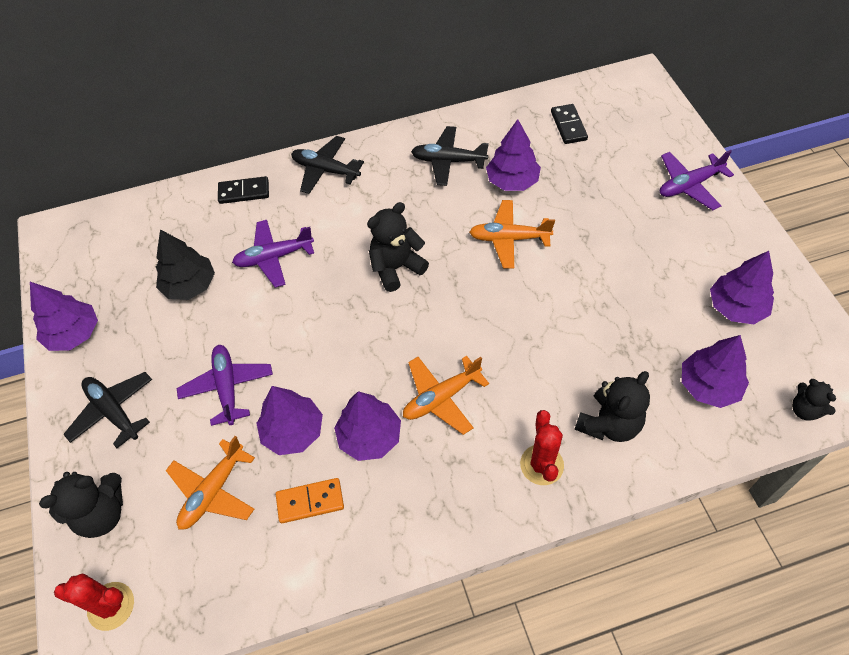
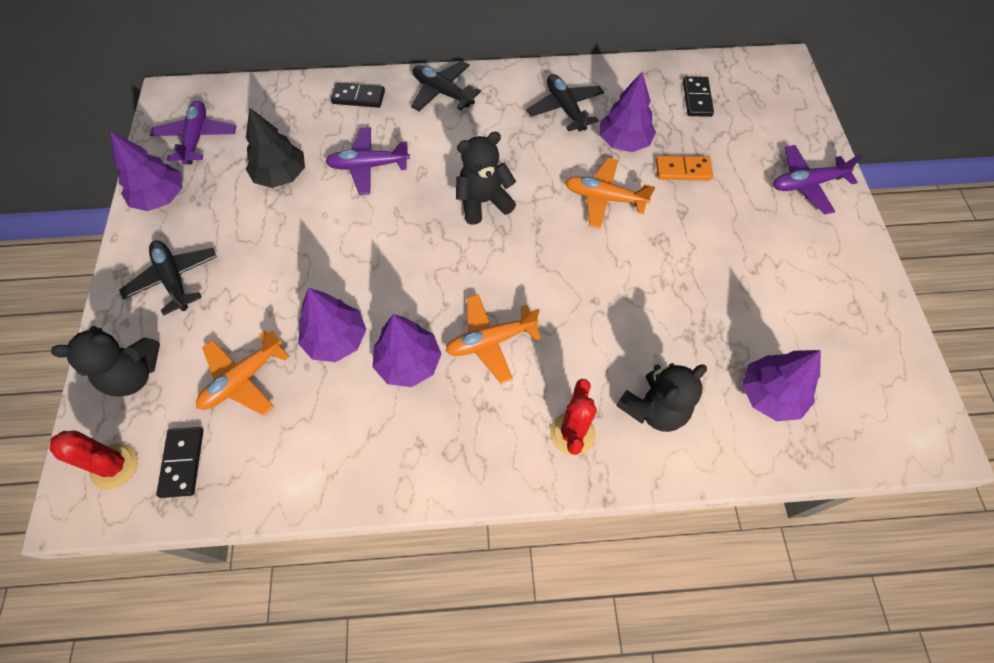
camera: 10 degrees right, 5 degrees up
(178, 585) = (182, 462): none -> black domino
(227, 387) = (287, 281): purple plane -> purple plane (197, 138)
(310, 501) = (332, 412): orange domino -> orange domino (683, 170)
(448, 161) = (565, 108): black plane -> black plane turned 45 degrees clockwise
(736, 307) = (822, 320): purple tree -> none
(805, 410) = (868, 445): black teddy bear -> none

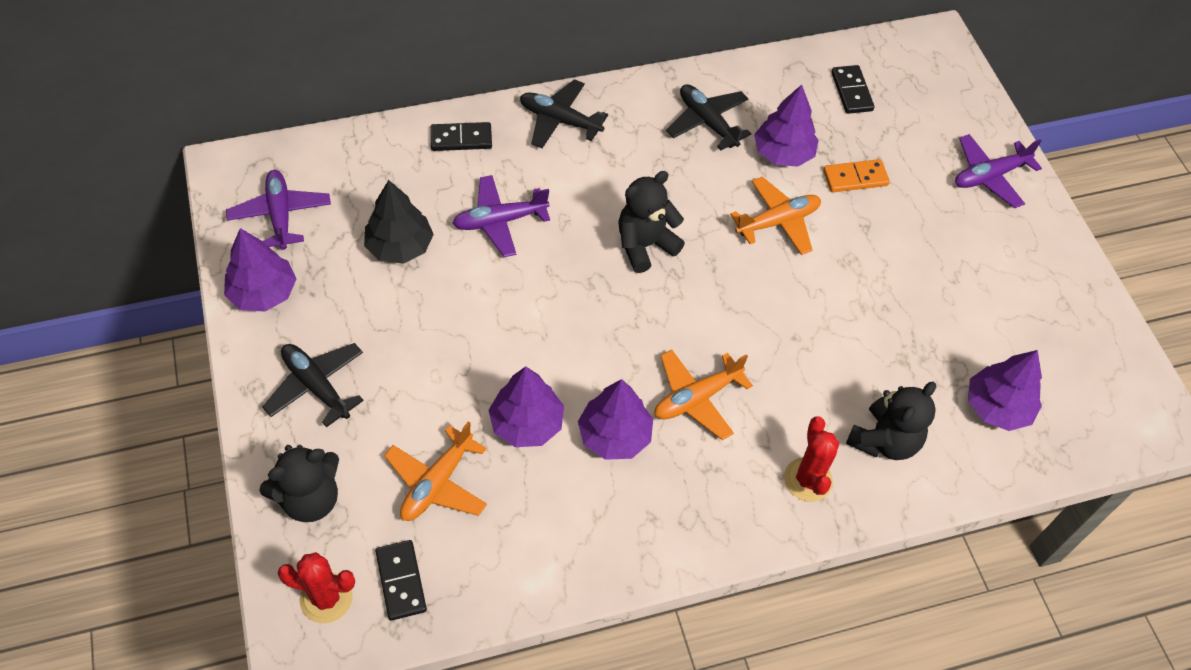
camera: 15 degrees left, 5 degrees down
(604, 198) = (777, 222): orange plane -> orange plane turned 150 degrees clockwise

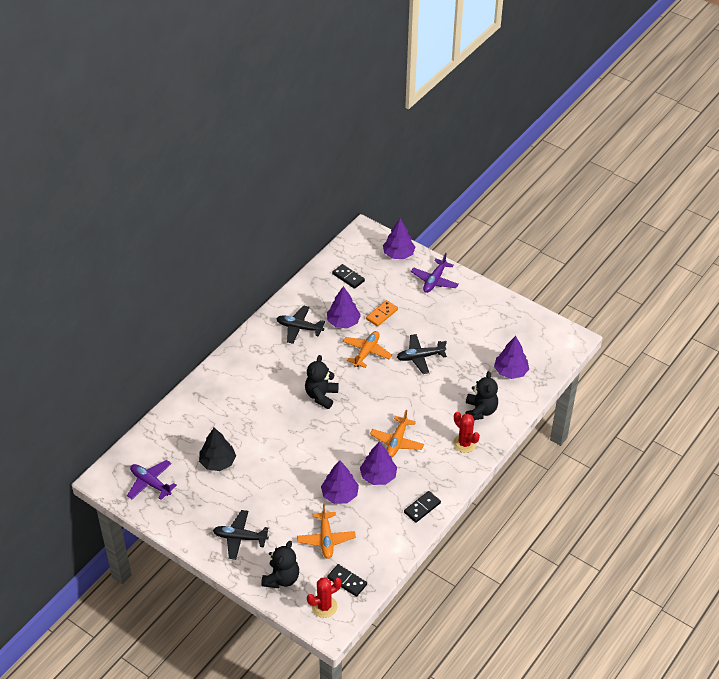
camera: 35 degrees left, 10 degrees down
(263, 293) = (177, 518): purple tree -> purple tree (398, 254)
(461, 139) = (198, 401): black domino -> black domino (422, 508)
(500, 221) = (250, 425): purple plane -> none
(560, 120) = (234, 366): black plane -> black plane (420, 357)

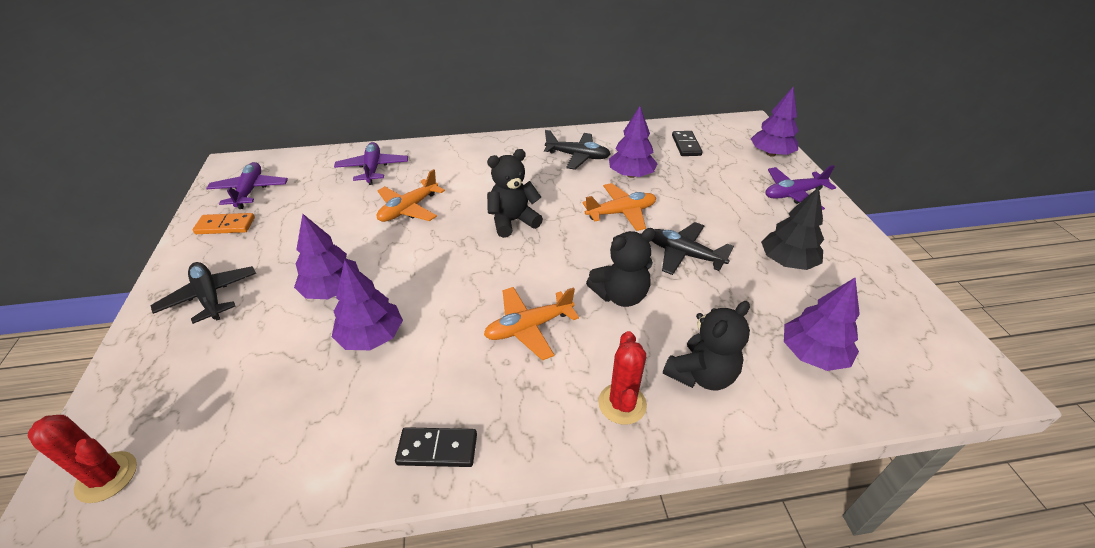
camera: 45 degrees right, 5 degrees down
(196, 419) = (373, 169): none -> purple plane
(218, 462) = (325, 212): black tree -> black tree (787, 261)
(281, 578) = (150, 383): black teddy bear -> black teddy bear (620, 295)
(299, 328) = (577, 156): black plane -> black plane turned 135 degrees clockwise
(326, 539) = (270, 378): orange plane -> orange plane (409, 209)
(347, 581) = (189, 466): black domino -> none
(378, 476) = (446, 351): purple tree -> purple tree (332, 289)
(382, 314) = (685, 190): orange domino -> orange domino (225, 226)

